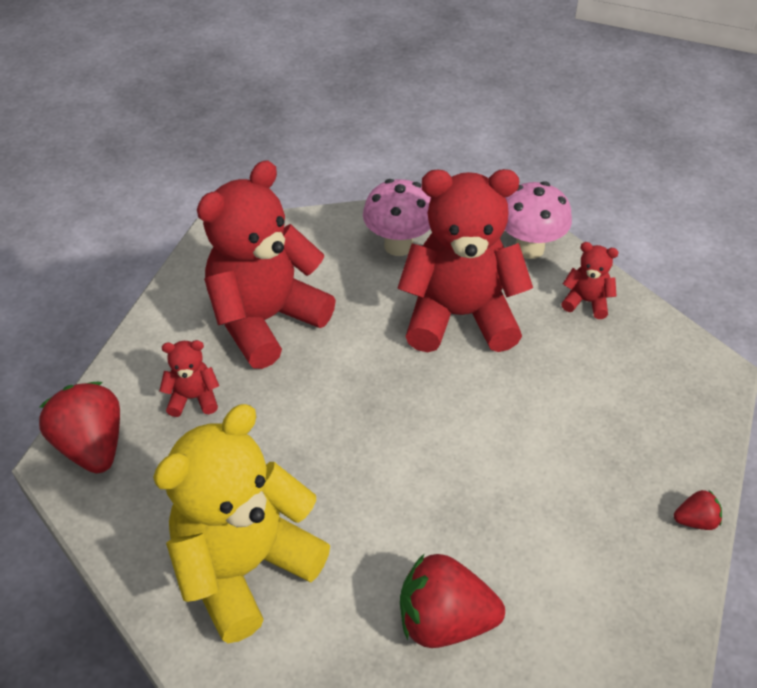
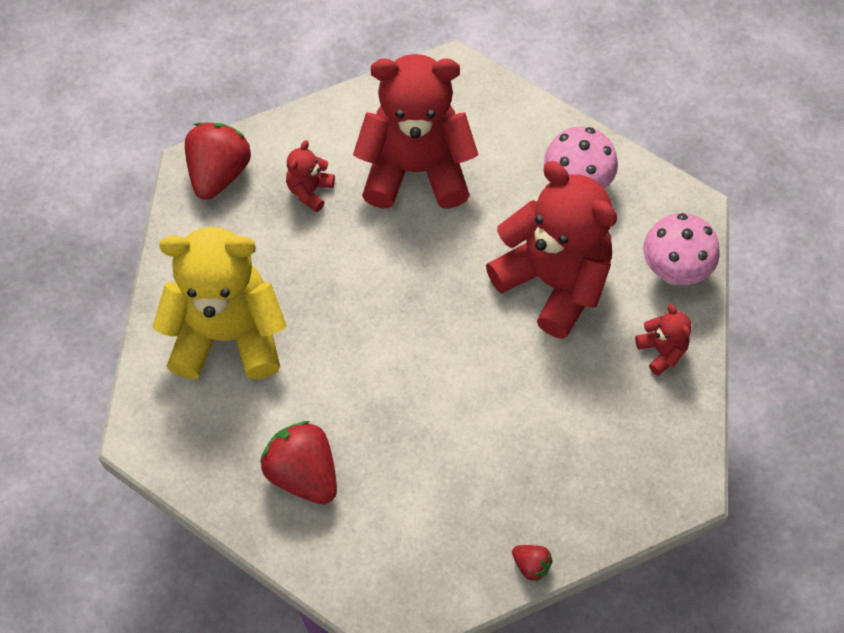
camera: 45 degrees right, 15 degrees up
(193, 398) = (310, 190): red teddy bear -> red teddy bear turned 105 degrees counterclockwise

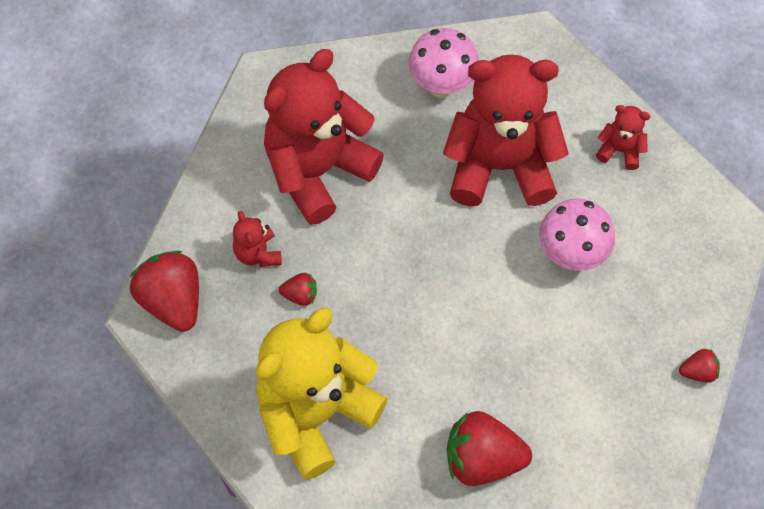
camera: 45 degrees left, 0 degrees up
(306, 245) = (300, 295): none -> red strawberry
(674, 271) = (569, 89): pink mushroom -> pink mushroom (571, 255)

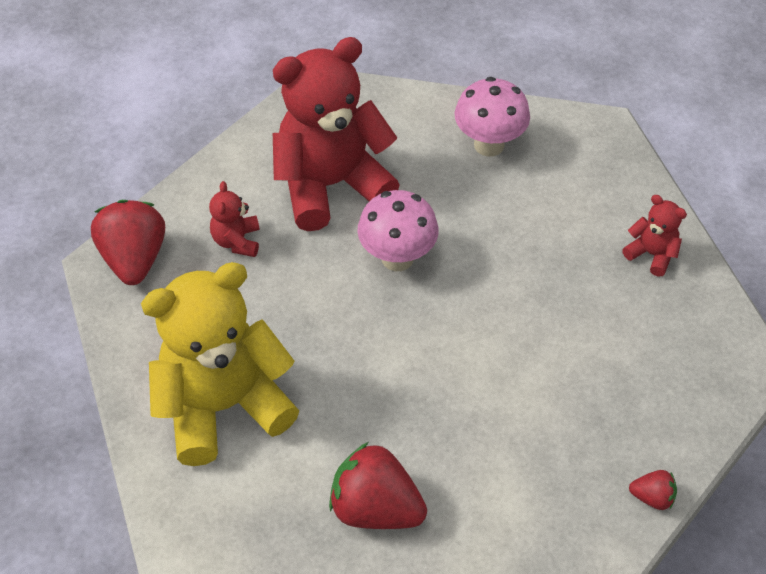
camera: 20 degrees right, 10 degrees down
(300, 295) = (260, 291): red strawberry -> none
(500, 166) = (517, 233): red teddy bear -> none
(571, 255) = (557, 337): pink mushroom -> pink mushroom (397, 258)

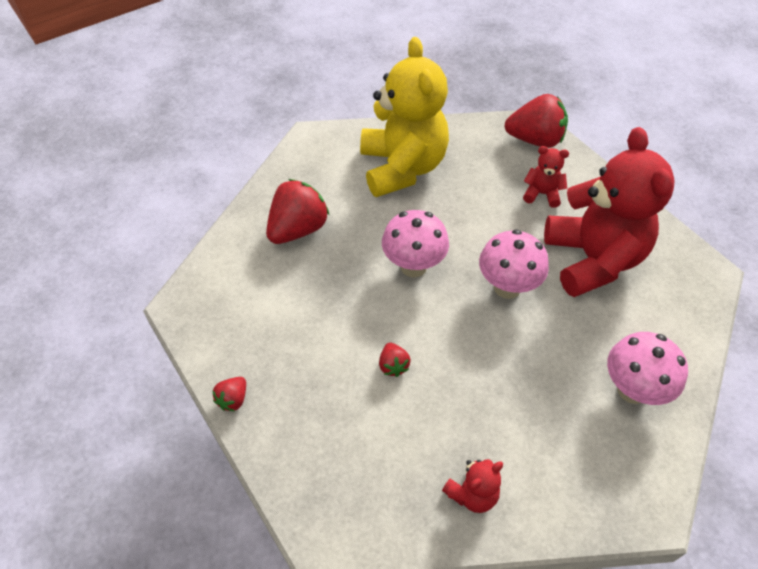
camera: 105 degrees right, 0 degrees up
(397, 356) = (413, 266): none -> pink mushroom
(543, 347) = (393, 365): none -> red strawberry

